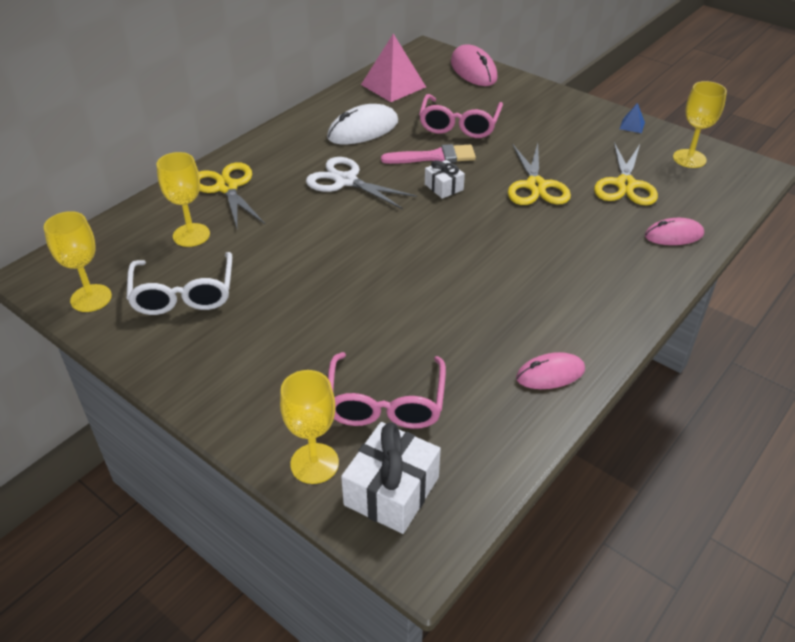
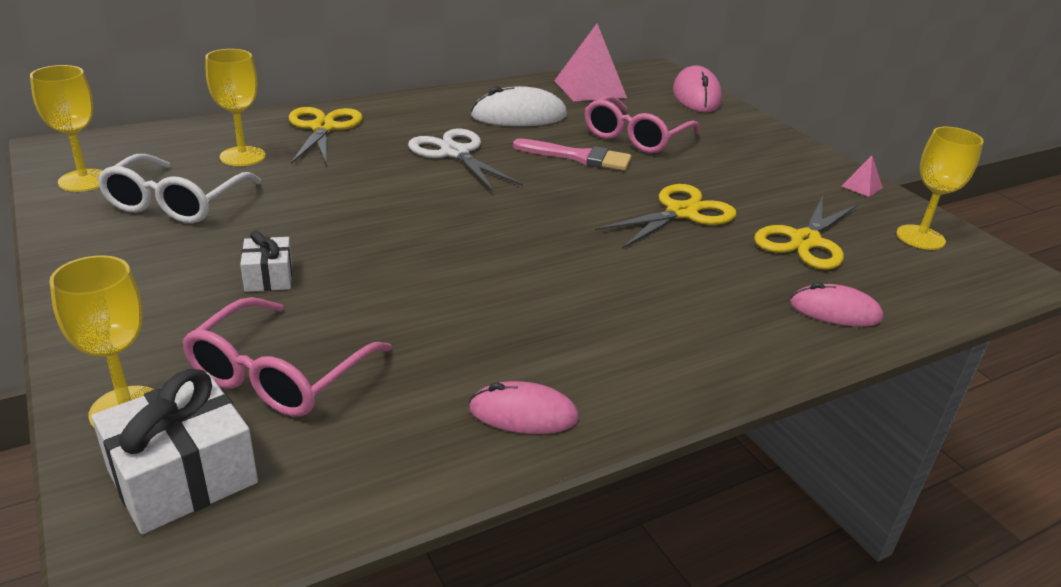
camera: 20 degrees right, 10 degrees down
(444, 187) = (564, 186): white gift -> white gift (269, 277)
(536, 186) = (681, 213): yellow scissors -> yellow scissors turned 150 degrees counterclockwise
(632, 125) = (862, 187): blue pyramid -> pink pyramid

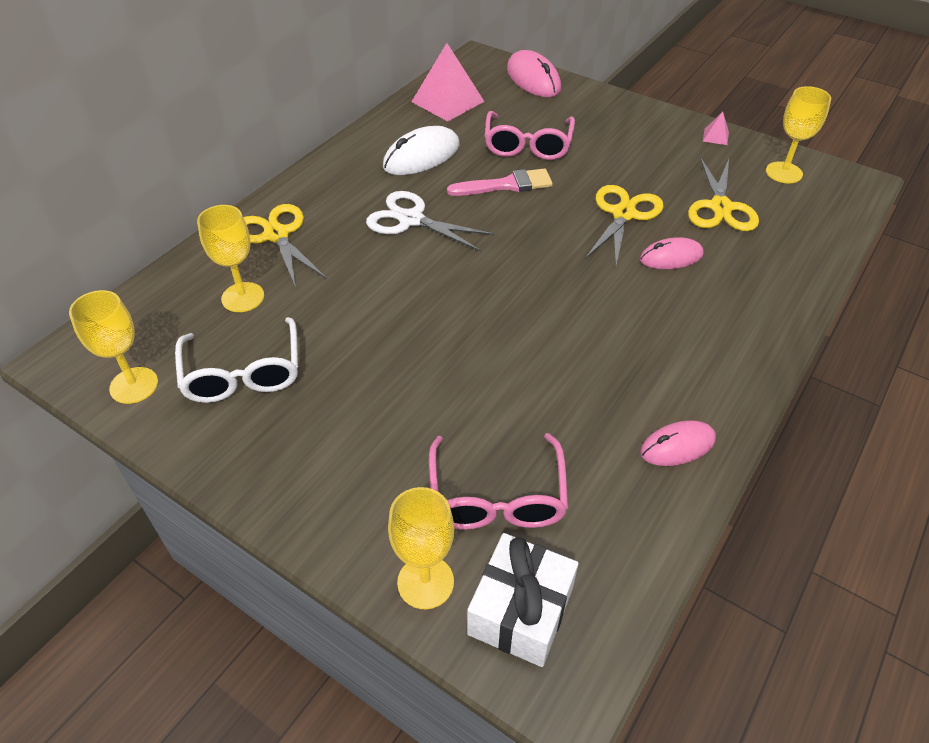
camera: 25 degrees left, 15 degrees up
(269, 277) = (398, 413): white gift -> none
(835, 311) = (783, 265): pink mouse -> pink mouse (671, 257)

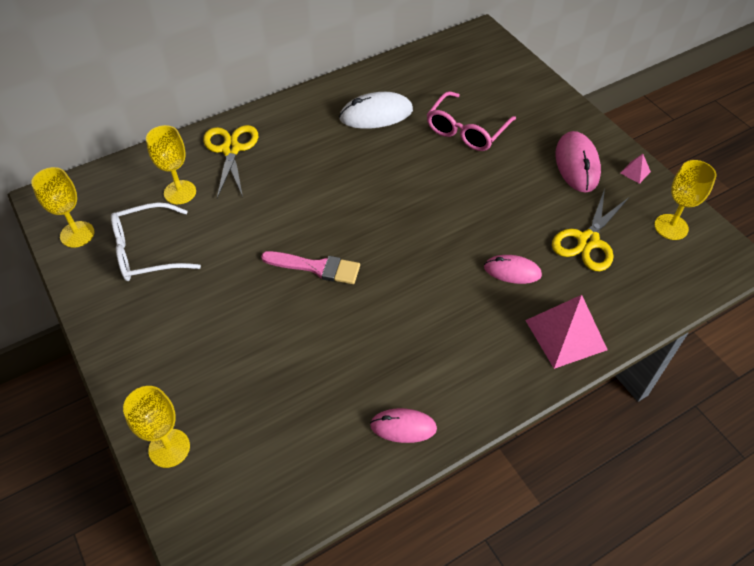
camera: 25 degrees right, 5 degrees up
(243, 373) = (147, 251): white glasses -> white glasses turned 60 degrees clockwise
(411, 220) = (333, 168): white scissors -> none
(447, 101) = (429, 69): pink pyramid -> pink pyramid (565, 335)
(497, 497) = (252, 410): pink glasses -> none
(506, 185) = (424, 162): pink brush -> pink brush (316, 267)
(520, 611) = (215, 495): white gift -> none
(533, 79) = (514, 68): pink mouse -> pink mouse (577, 164)
(623, 214) = (501, 219): yellow scissors -> none

